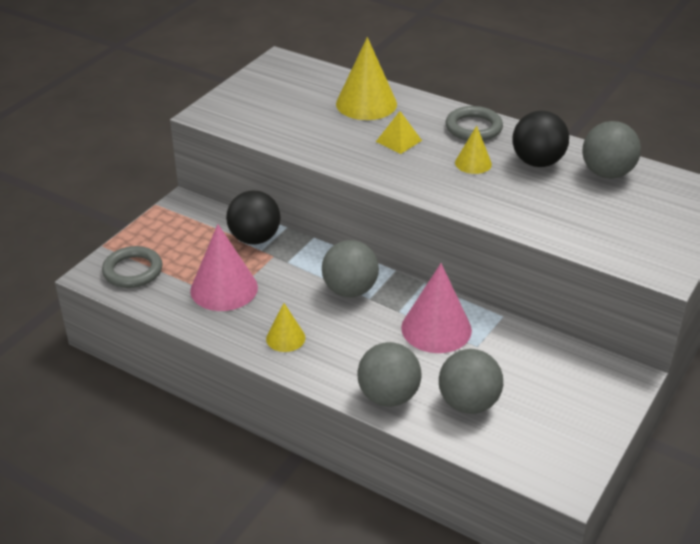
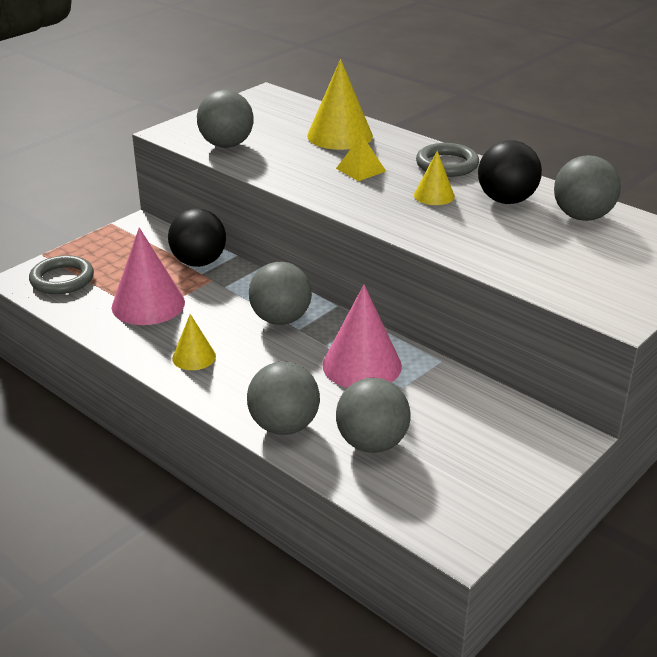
camera: 10 degrees right, 5 degrees down
(265, 124) = (226, 145): none -> grey ball

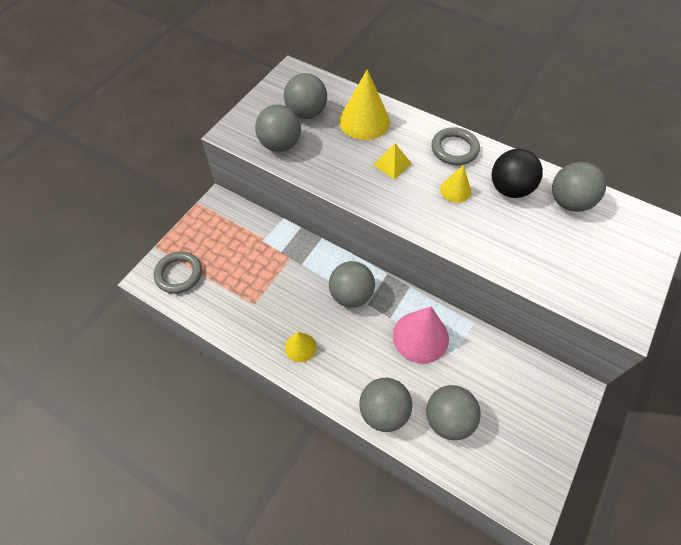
camera: 10 degrees left, 25 degrees up
(148, 304) = (251, 293): pink cone -> none
(199, 262) = (275, 239): black ball -> none
(270, 124) = (306, 113): none -> grey ball

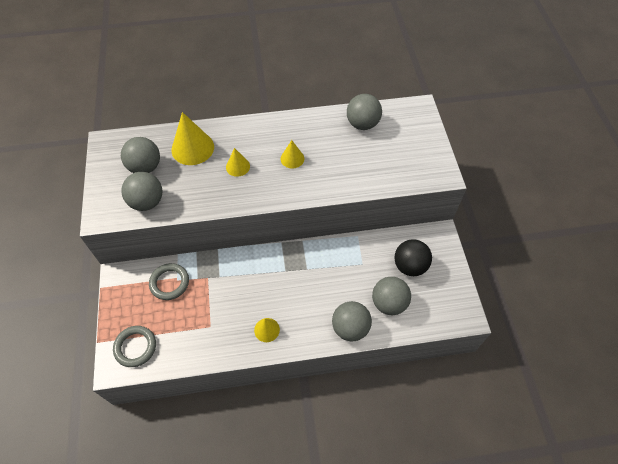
camera: 40 degrees left, 0 degrees up
(351, 295) = (270, 272): grey ball -> none
(392, 164) = (237, 166): yellow pyramid -> yellow cone
(420, 337) = (334, 267): pink cone -> none
(454, 149) = (269, 131): grey ring -> grey ring (169, 283)
(509, 189) = (323, 137): black ball -> black ball (410, 266)

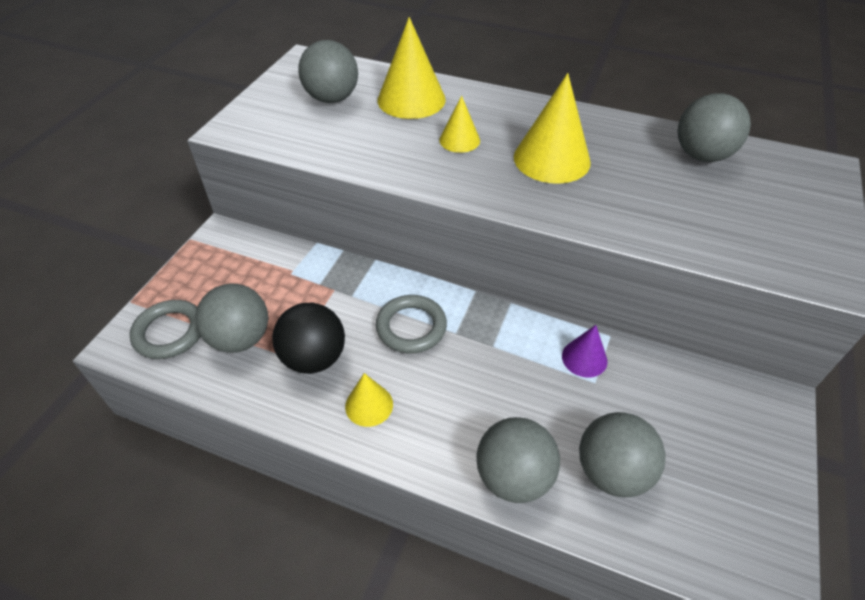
camera: 30 degrees right, 10 degrees down
(147, 202) = (302, 135): grey ball -> grey ball (241, 338)
(169, 283) = (278, 272): grey ring -> grey ring (411, 327)
(292, 158) = (551, 159): yellow cone -> yellow cone, size x1.80
(351, 254) = (584, 358): none -> purple cone
(410, 266) = (687, 427): black ball -> black ball (314, 358)

